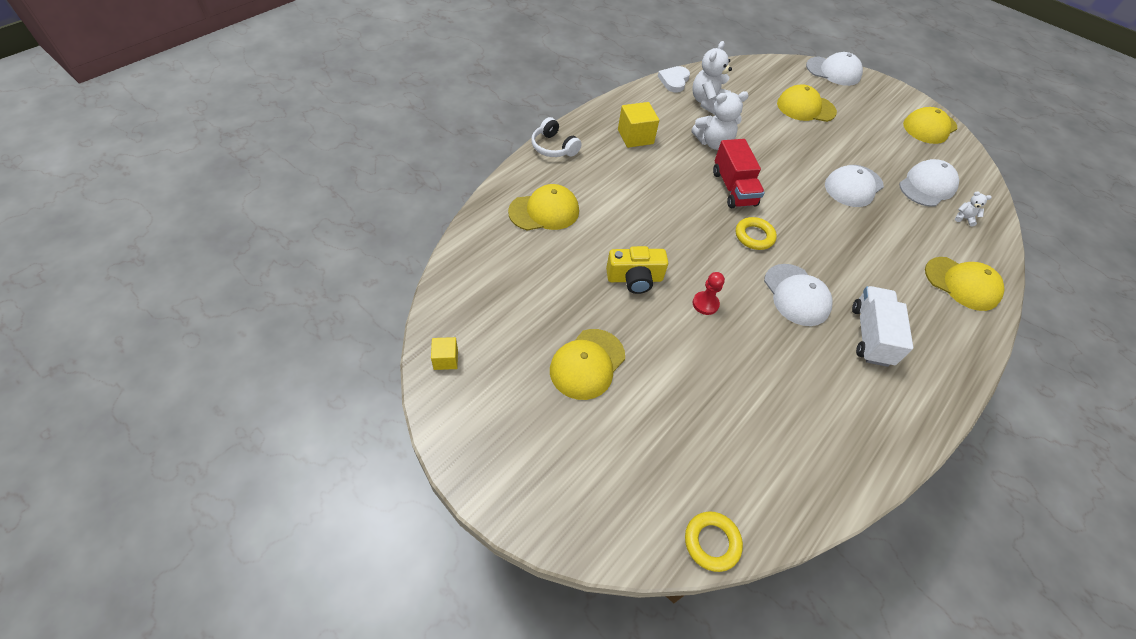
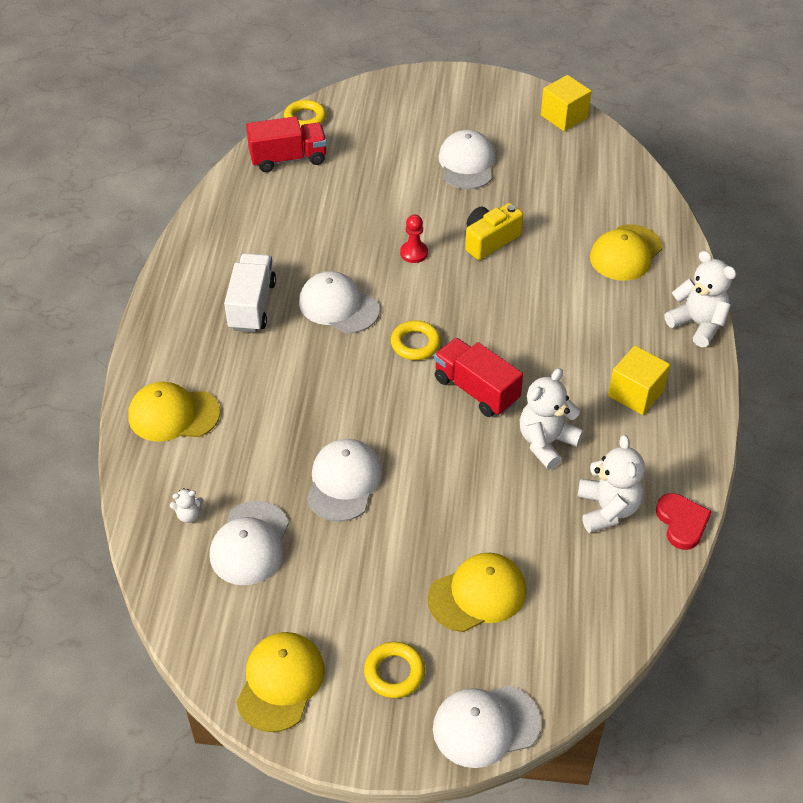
camera: 150 degrees right, 5 degrees down
(446, 359) = (564, 117): yellow cube -> yellow cube, size x1.70
(554, 147) = (697, 324): white headphones -> white teddy bear
(587, 364) = (467, 163): yellow cap -> white cap
(674, 81) = (682, 523): white heart -> red heart
(763, 488) = (288, 158): none -> red truck
(867, 104) = (394, 672): none -> yellow ring
(870, 335) = (252, 305): white truck -> white truck turned 150 degrees counterclockwise

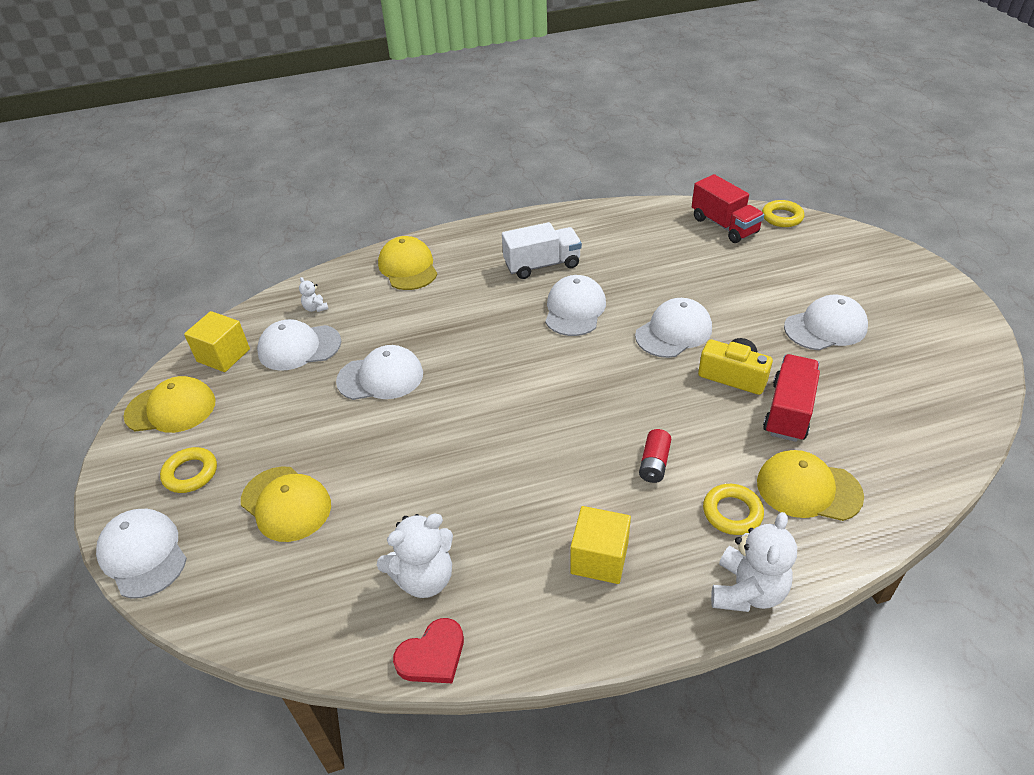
camera: 70 degrees right, 5 degrees down
(414, 253) = (673, 332): red pawn -> white cap
(415, 344) = (561, 369): yellow ring -> yellow ring (732, 512)
(476, 390) = (529, 427): red truck -> red truck (788, 411)
(546, 442) = (490, 500): white teddy bear -> none
(559, 326) = (654, 463): none -> red battery
(564, 117) = (974, 374): yellow cube -> yellow cube (223, 355)

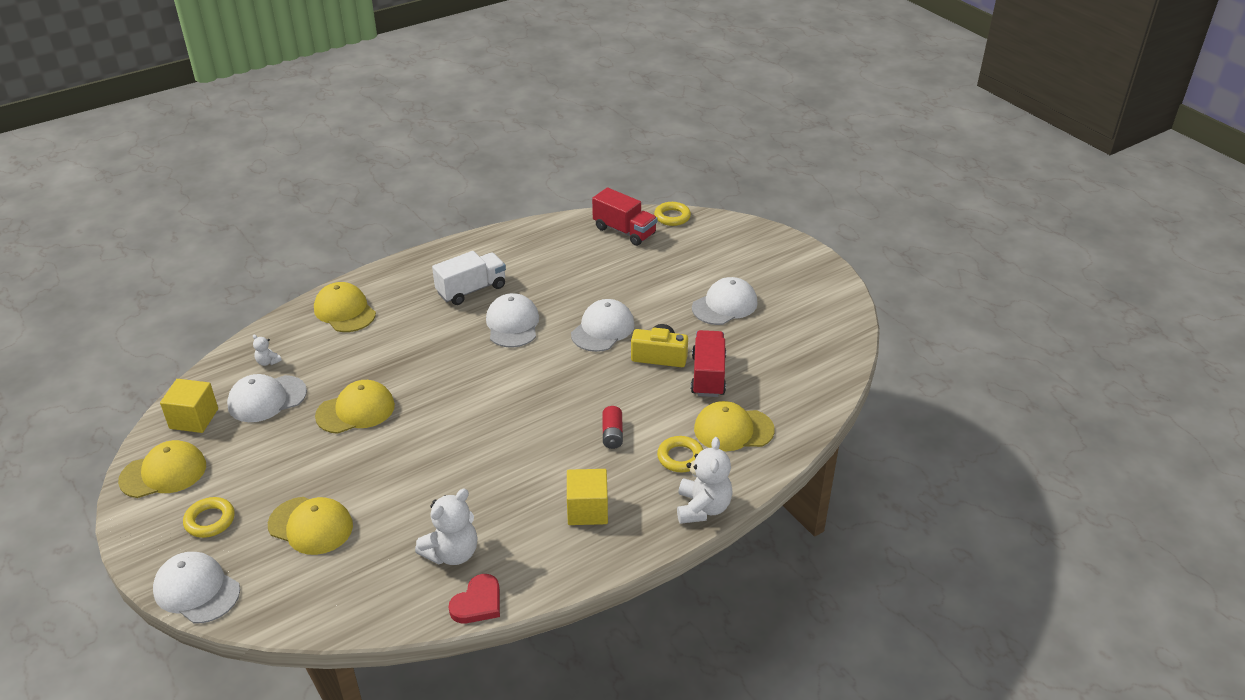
camera: 20 degrees left, 5 degrees down
(380, 377) = (355, 410): white cap -> yellow cap

